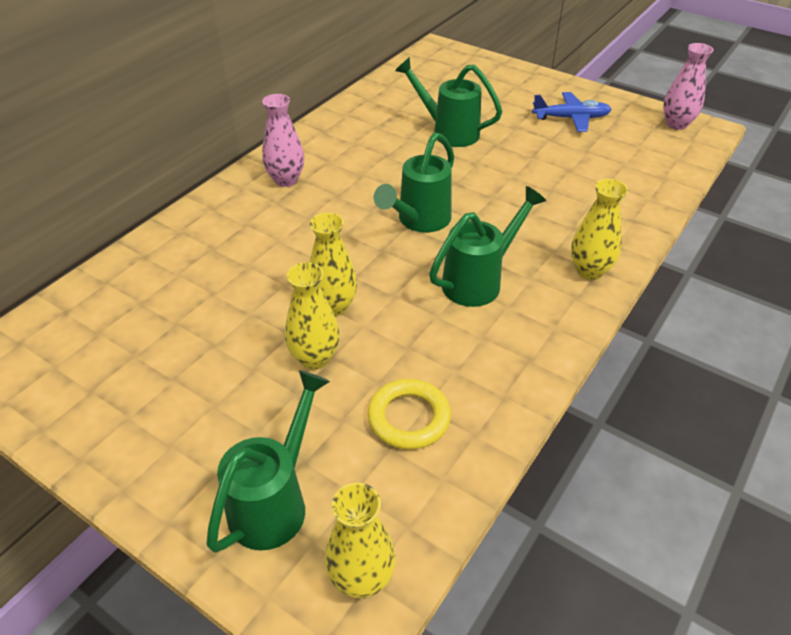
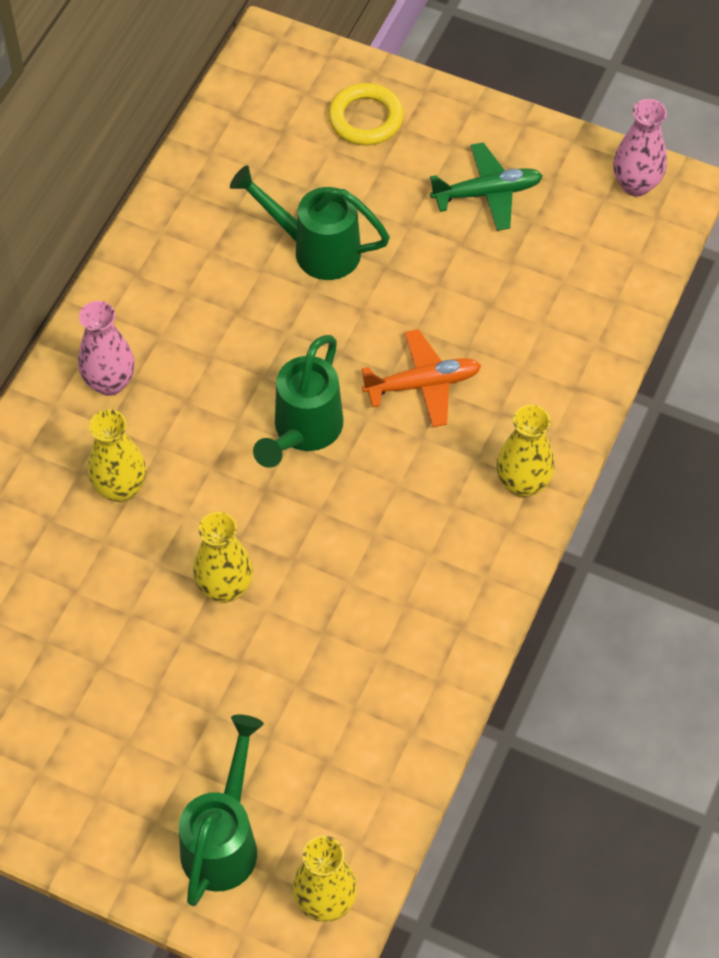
camera: 10 degrees left, 15 degrees up
(315, 358) = (221, 664): yellow vase -> yellow vase (120, 488)
(409, 418) = (339, 723): yellow ring -> yellow ring (365, 119)
(479, 280) = (392, 520): green watering can -> none
(515, 205) = (423, 384): none -> orange plane
(571, 118) = (487, 193): blue plane -> green plane

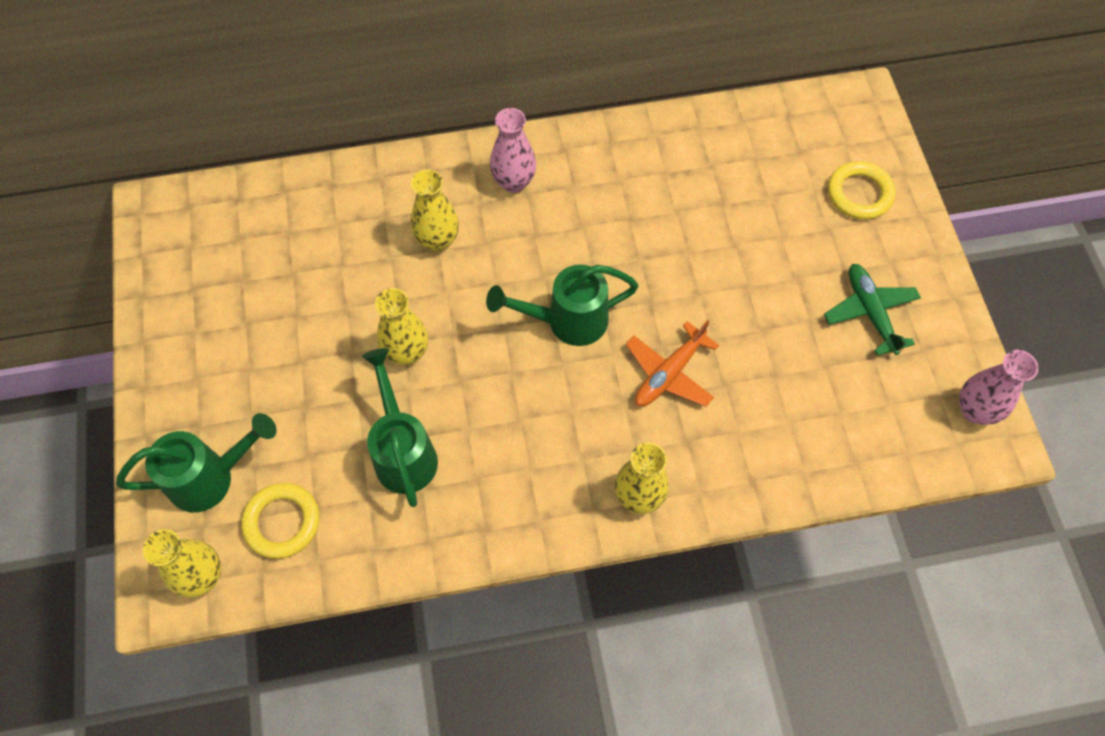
camera: 55 degrees right, 5 degrees up
(315, 249) = (722, 232): green watering can -> green watering can (403, 451)
(322, 798) = (282, 522): none -> yellow ring
(423, 384) = (669, 373): orange plane -> orange plane turned 90 degrees clockwise
(487, 193) = (870, 312): green plane -> green plane turned 150 degrees counterclockwise

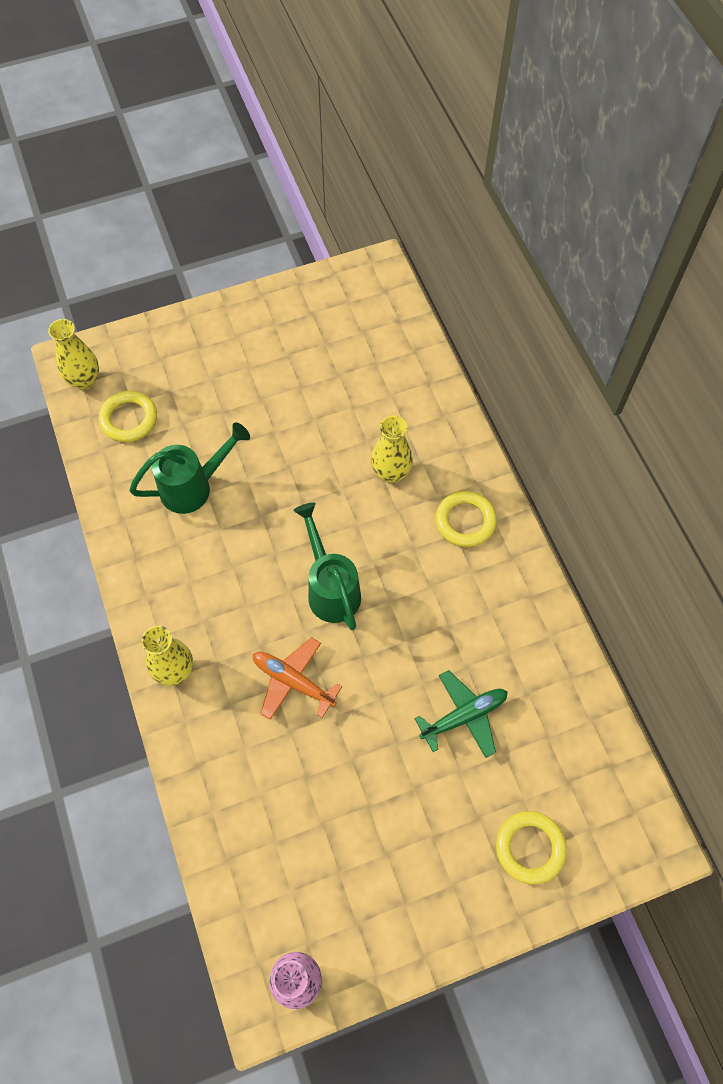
camera: 80 degrees right, 0 degrees up
(212, 477) = (159, 366): green watering can -> none
(407, 352) = (280, 471): yellow vase -> none
(514, 182) = (465, 521): pink vase -> yellow ring
(870, 312) = (390, 866): green plane -> green plane (464, 716)

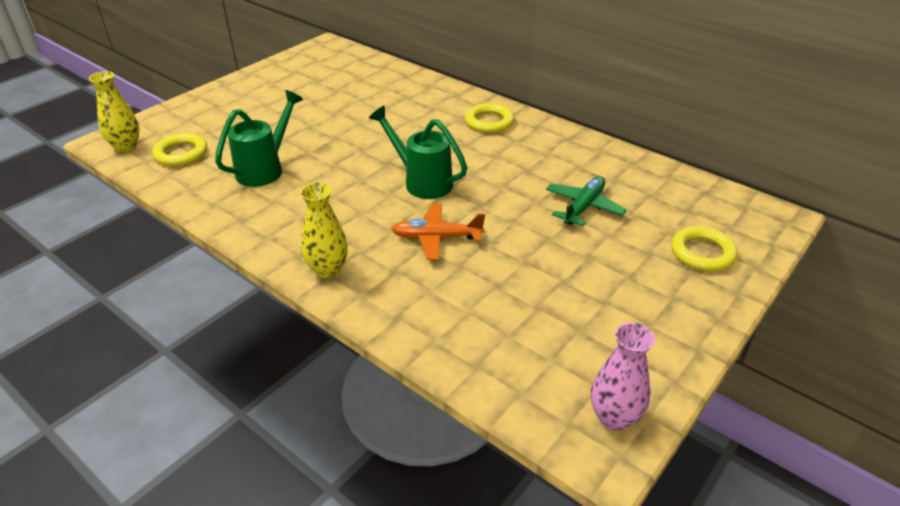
camera: 30 degrees left, 25 degrees down
(391, 472) = (416, 118): yellow vase -> none

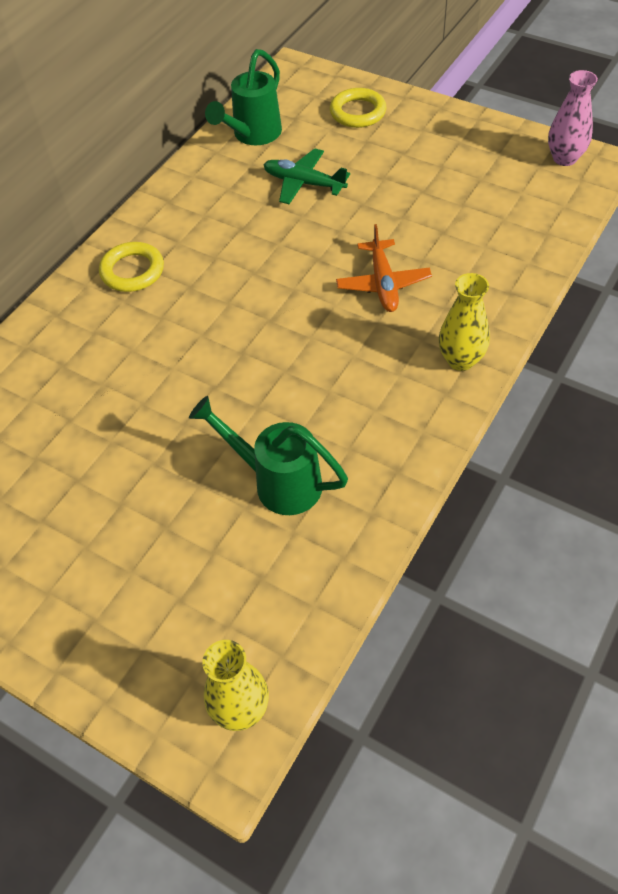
camera: 95 degrees left, 15 degrees up
(181, 153) = (252, 610): yellow ring -> none
(421, 181) = (280, 313): green watering can -> green watering can (252, 136)

